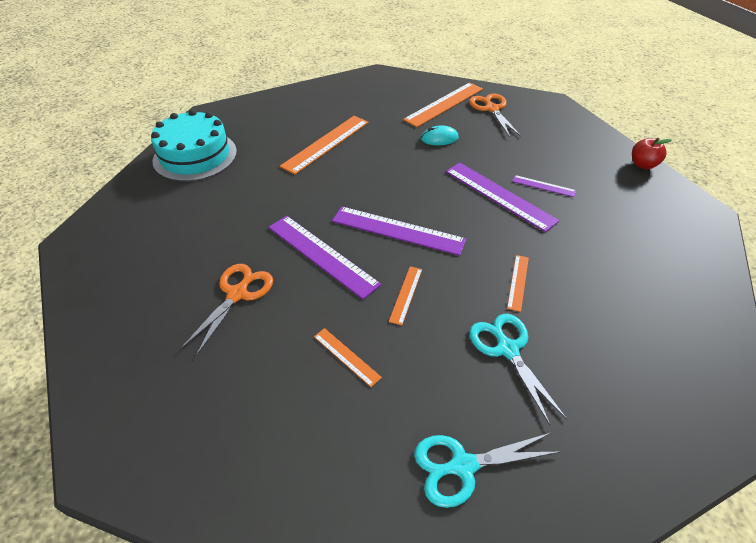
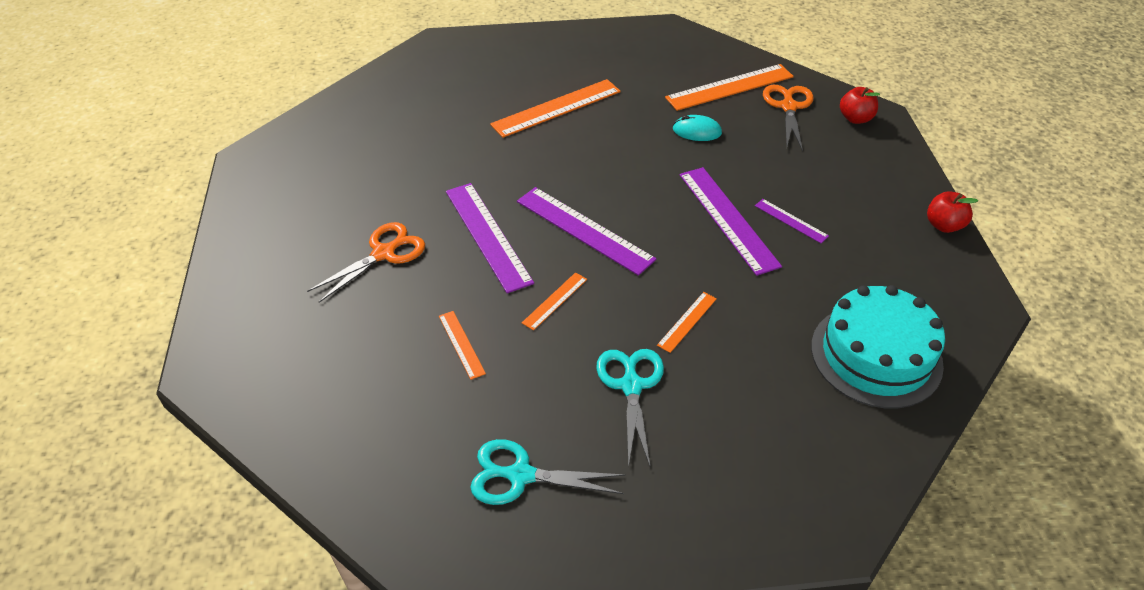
camera: 20 degrees right, 0 degrees up
(195, 156) = (404, 91): turquoise cake -> turquoise cake (876, 355)
(540, 107) = (855, 118): none -> red apple

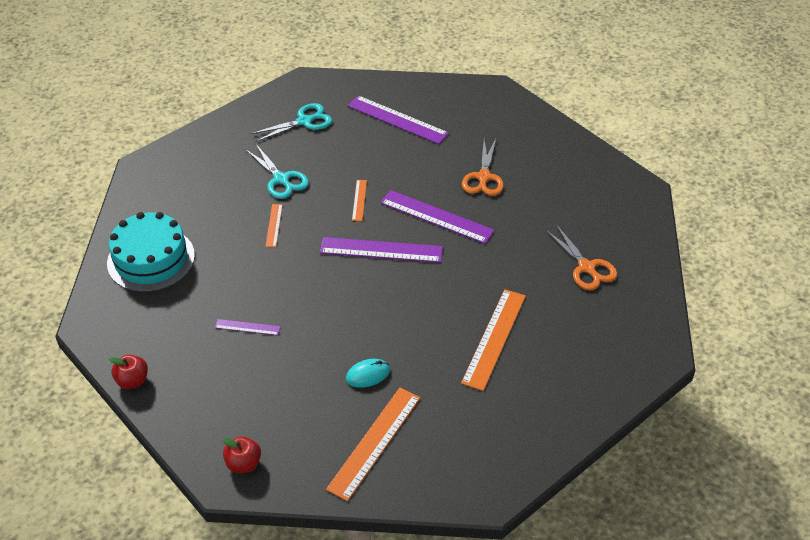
camera: 145 degrees right, 0 degrees up
(461, 344) = (387, 156): orange ruler -> none
(728, 219) = (292, 306): purple ruler -> purple ruler (397, 119)
(788, 106) = (309, 446): orange scissors -> orange scissors (586, 267)

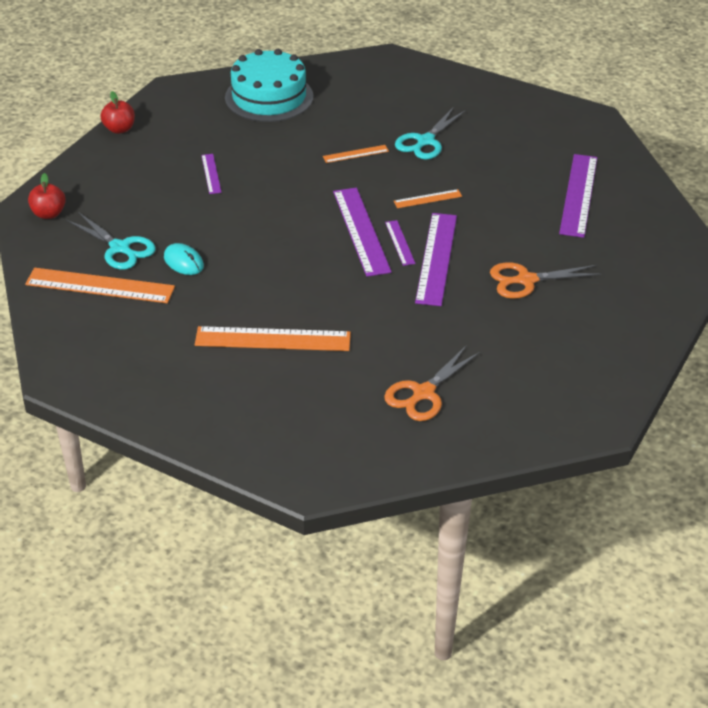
camera: 70 degrees right, 5 degrees down
(304, 121) = (526, 133): turquoise scissors -> turquoise scissors (120, 248)
(407, 231) = (400, 242): none -> purple ruler

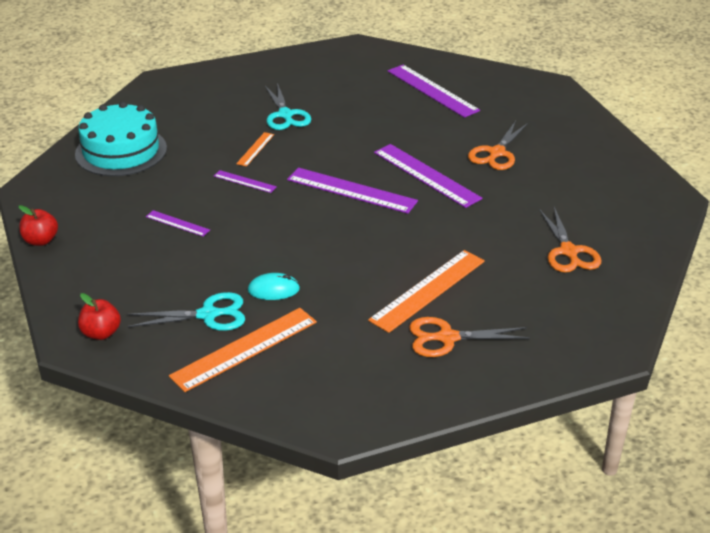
camera: 50 degrees left, 5 degrees down
(221, 379) = (447, 338): none -> orange scissors
(400, 242) = (388, 181): purple ruler -> purple ruler (244, 181)
(427, 199) = (353, 146): orange ruler -> none

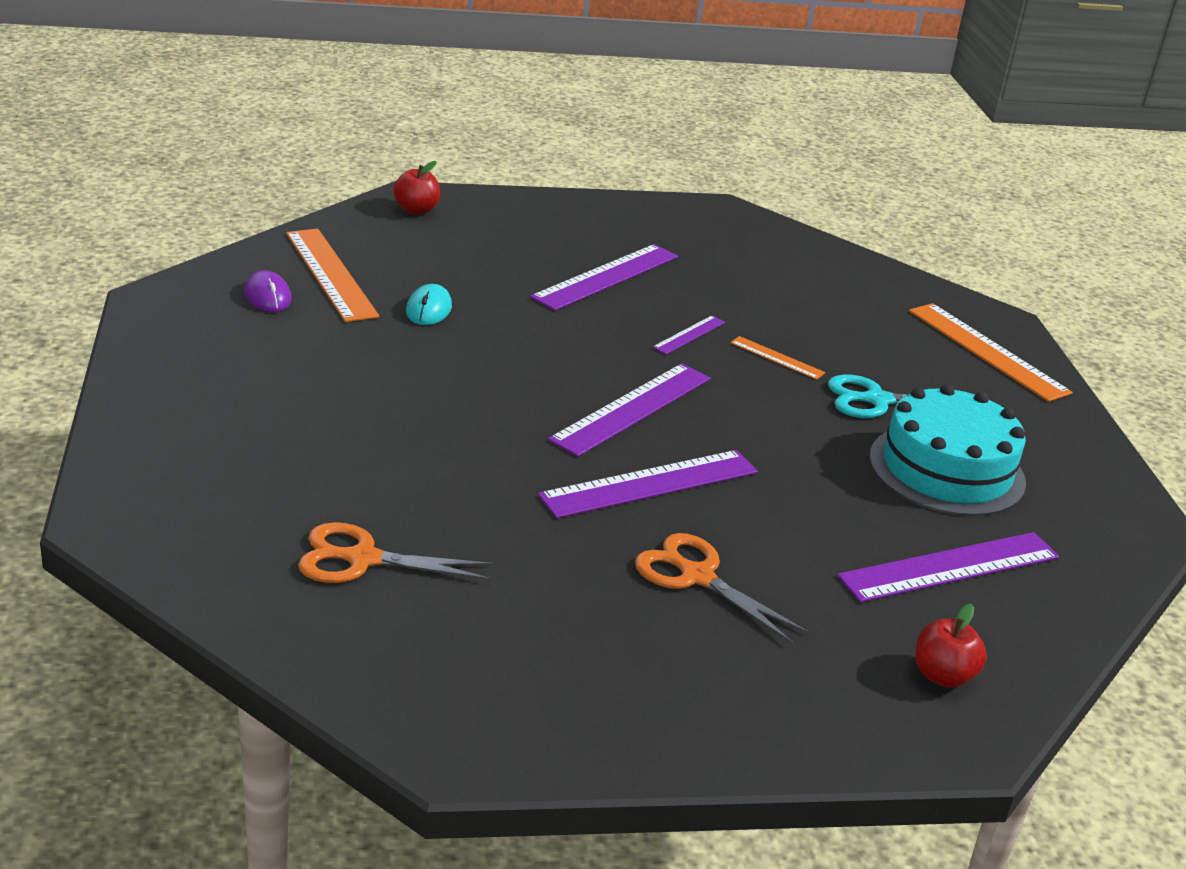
camera: 100 degrees right, 5 degrees down
(41, 240) = (608, 202): red apple -> red apple (942, 675)
(121, 151) = (798, 268): turquoise cake -> turquoise cake (947, 469)
(177, 223) = (606, 277): purple ruler -> purple ruler, size x1.99
(208, 315) = (407, 265): turquoise scissors -> none
(300, 370) = (267, 296): none -> purple mouse
(428, 290) = (353, 410): orange ruler -> orange ruler (987, 351)
(447, 338) = (245, 398): orange scissors -> none

